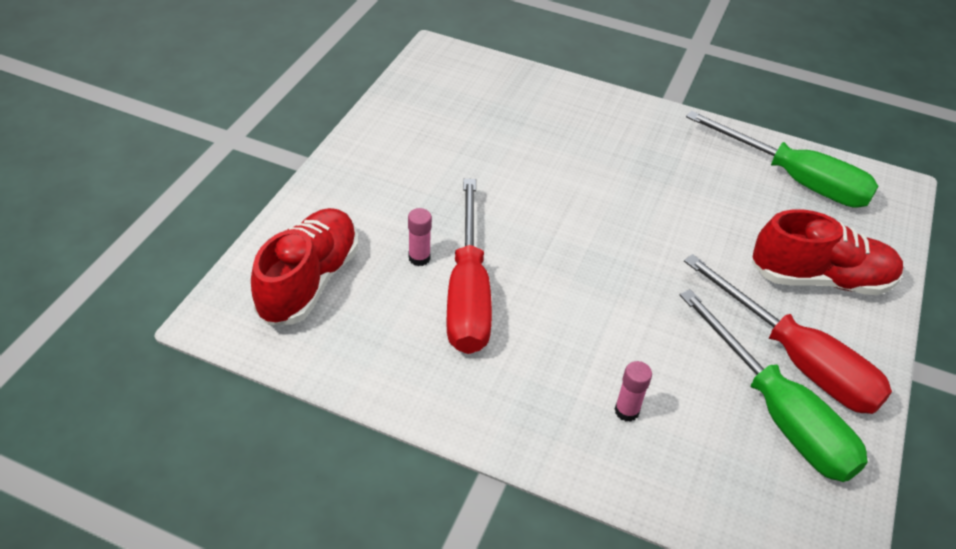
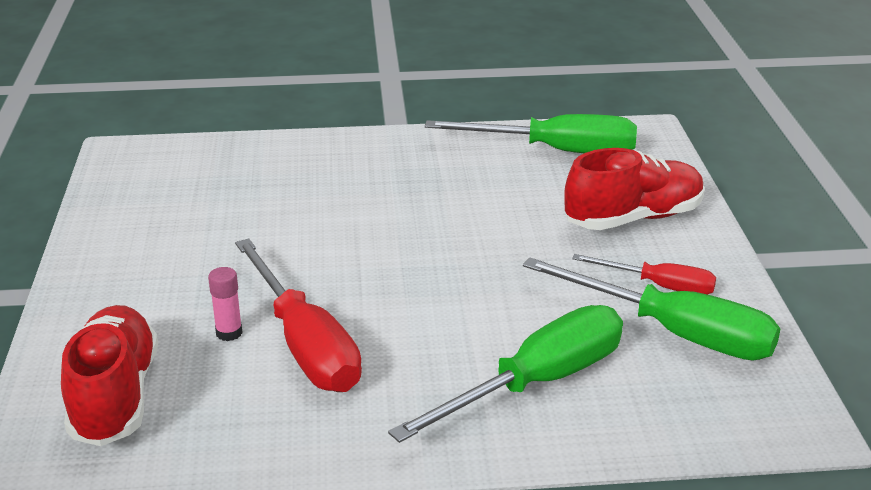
camera: 25 degrees left, 15 degrees down
(626, 411) = (537, 383): pink glue stick -> green screwdriver
(797, 360) = (659, 286): red screwdriver -> red screwdriver, size x0.57

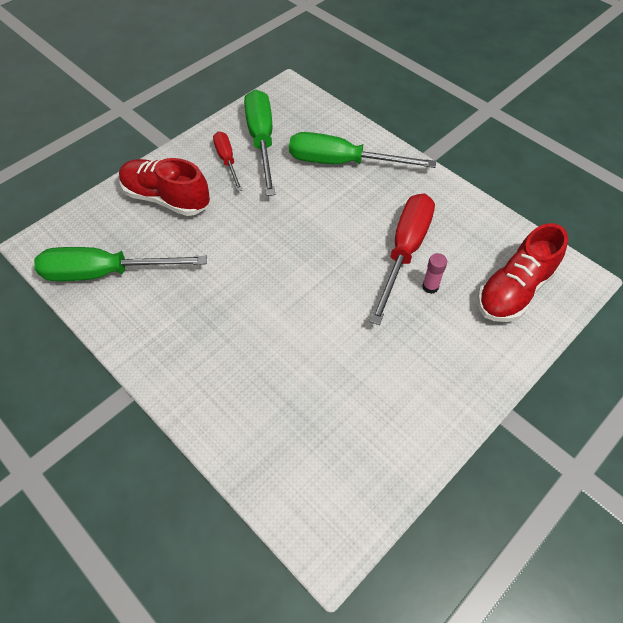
camera: 130 degrees left, 25 degrees up
(556, 151) = (105, 273): green screwdriver -> green screwdriver turned 60 degrees counterclockwise

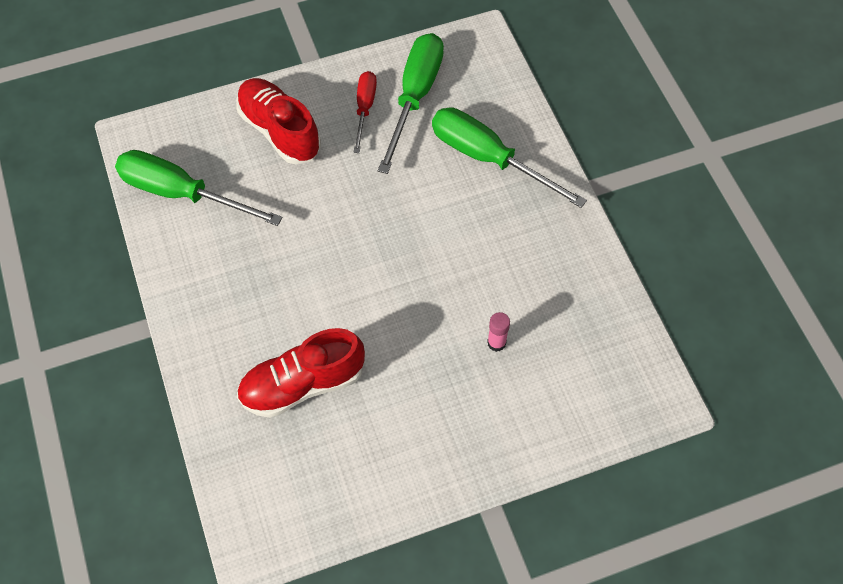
camera: 25 degrees right, 5 degrees up
(405, 251) = (493, 292): red screwdriver -> none
(514, 290) = (584, 384): red shoe -> red shoe (302, 384)

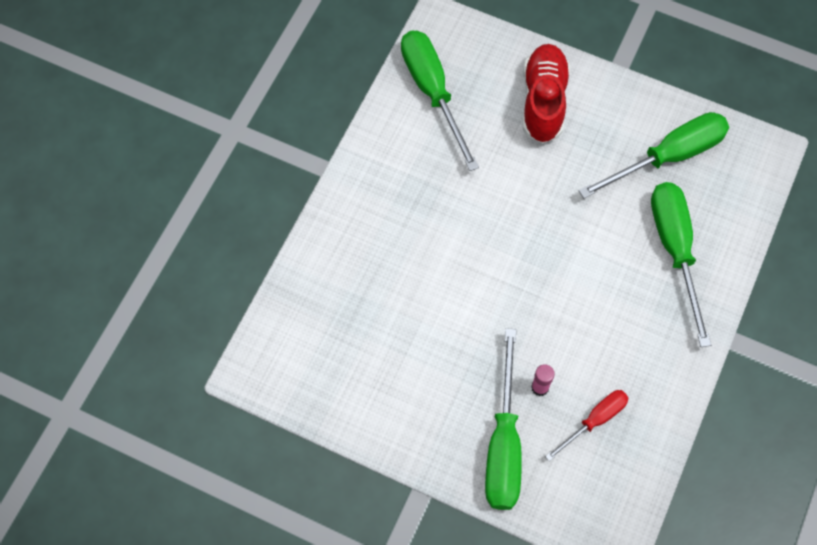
camera: 45 degrees right, 5 degrees up
(302, 384) = (382, 296): red shoe -> none
(365, 108) = (621, 135): red screwdriver -> red screwdriver (594, 421)
(514, 410) = (503, 444): none -> green screwdriver

